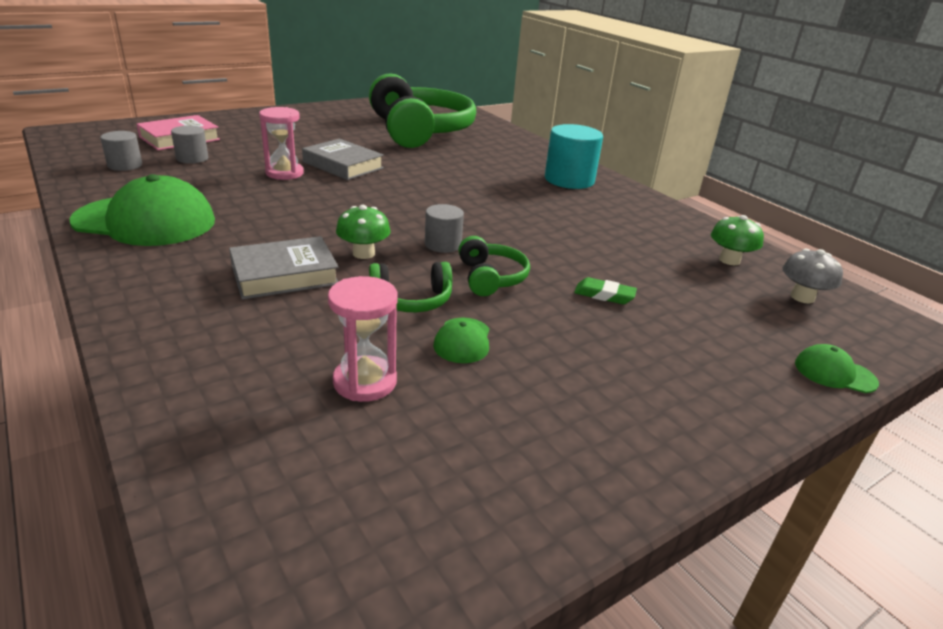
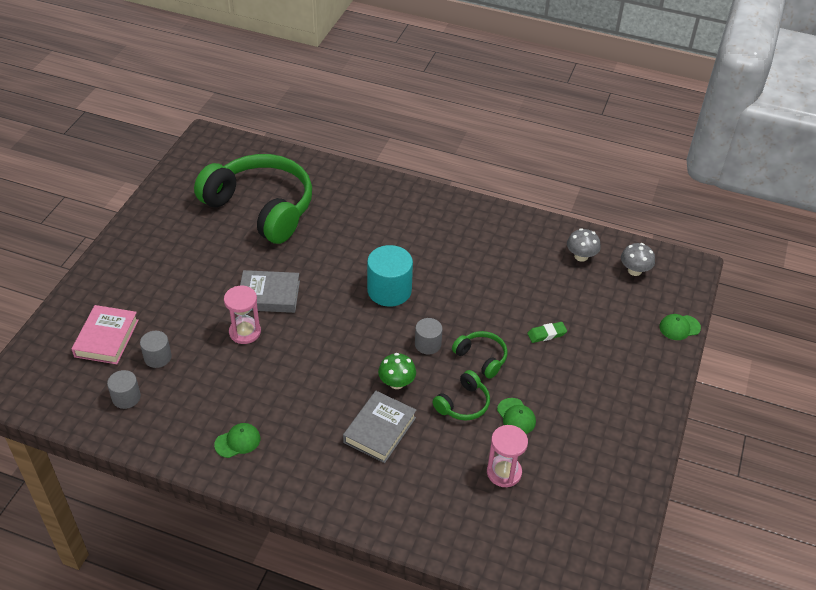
camera: 35 degrees left, 15 degrees up
(145, 221) = (238, 441): green cap -> green cap, size x0.44
(569, 180) = (427, 216): turquoise cylinder -> turquoise cylinder (389, 290)
(729, 260) = (581, 256): green mushroom -> grey mushroom

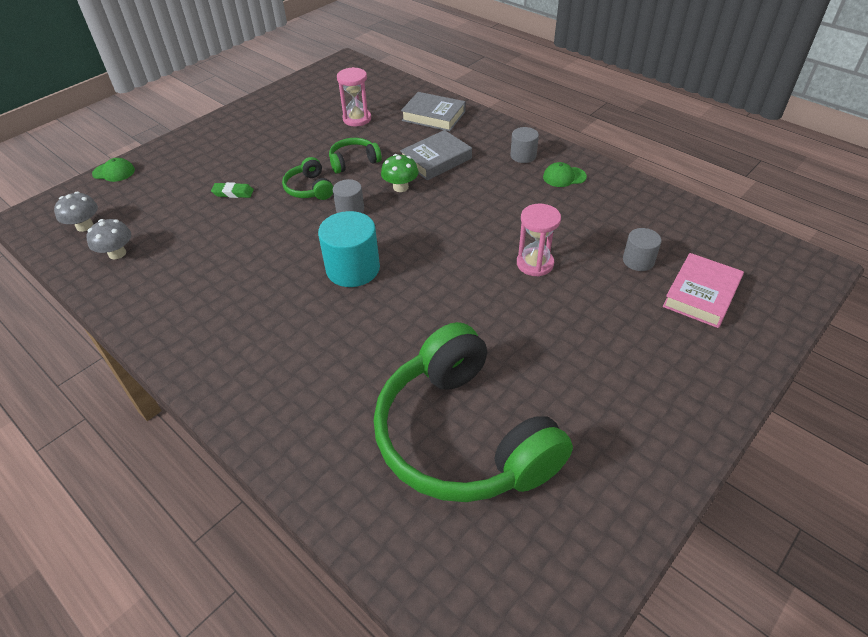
camera: 155 degrees left, 0 degrees up
(126, 397) = (672, 231): grey cylinder -> grey cylinder (523, 156)
(269, 295) = (494, 297): grey book -> grey book (433, 116)
(516, 416) = (318, 145): green cap -> none

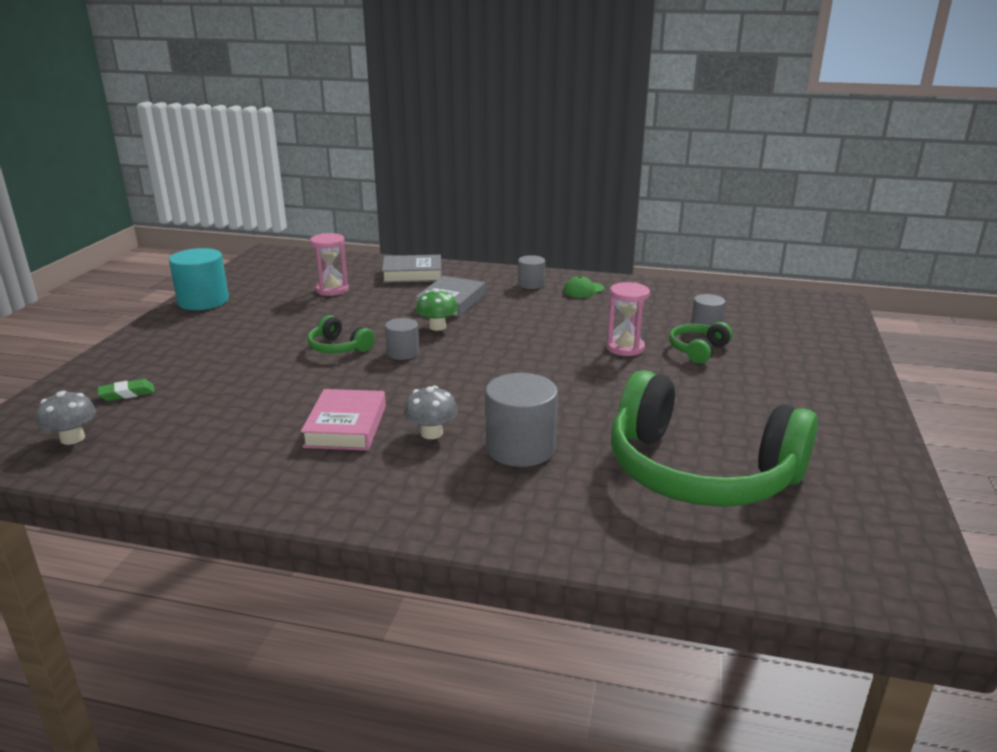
camera: 30 degrees left, 20 degrees down
(114, 172) = (62, 386): green cap -> none
(117, 253) = (149, 449): grey mushroom -> grey mushroom (431, 433)
(233, 193) = (249, 369): green eraser -> green eraser (127, 394)
(347, 349) = (520, 448): none -> grey cylinder
(353, 269) = (457, 392): turquoise cylinder -> turquoise cylinder (203, 301)
(354, 161) = (365, 319): green headphones -> green headphones (698, 350)
(701, 295) = (776, 334): pink book -> pink book (346, 426)

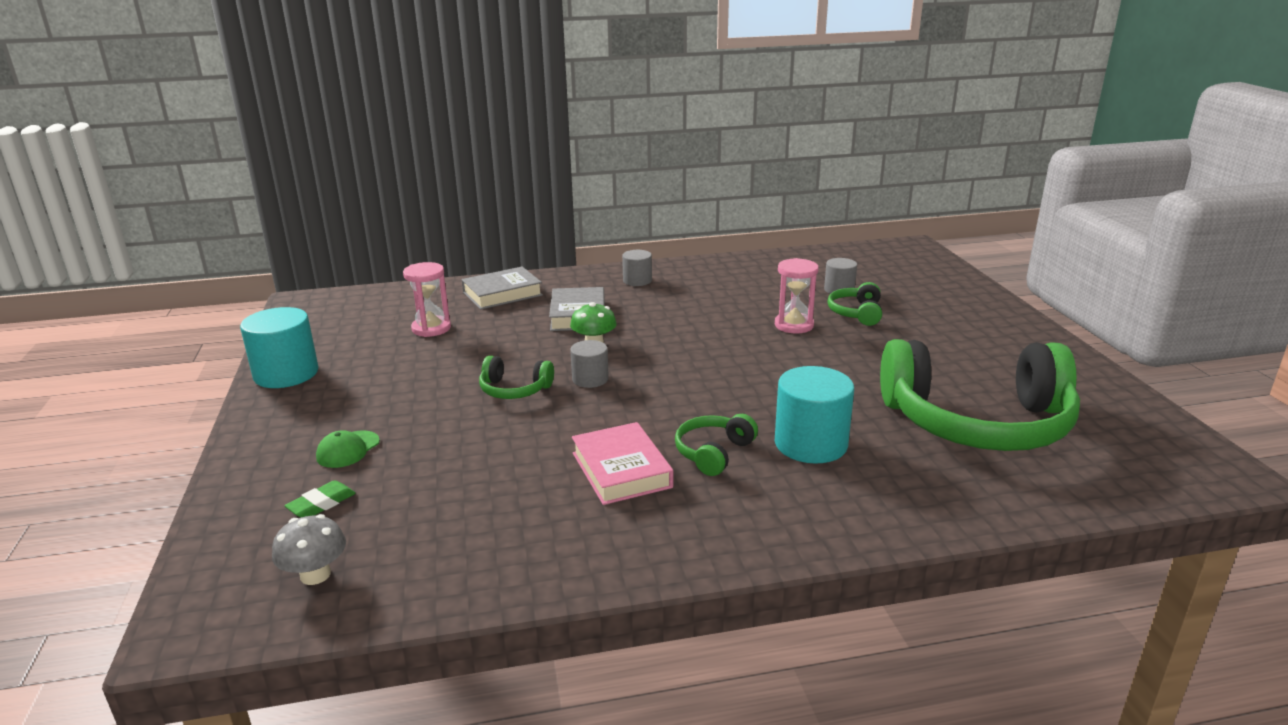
camera: 25 degrees left, 0 degrees up
(431, 433) = (714, 453): grey mushroom -> green headphones
(520, 448) = (810, 444): grey cylinder -> turquoise cylinder
(583, 290) = (694, 277): green cap -> green cap (348, 449)

